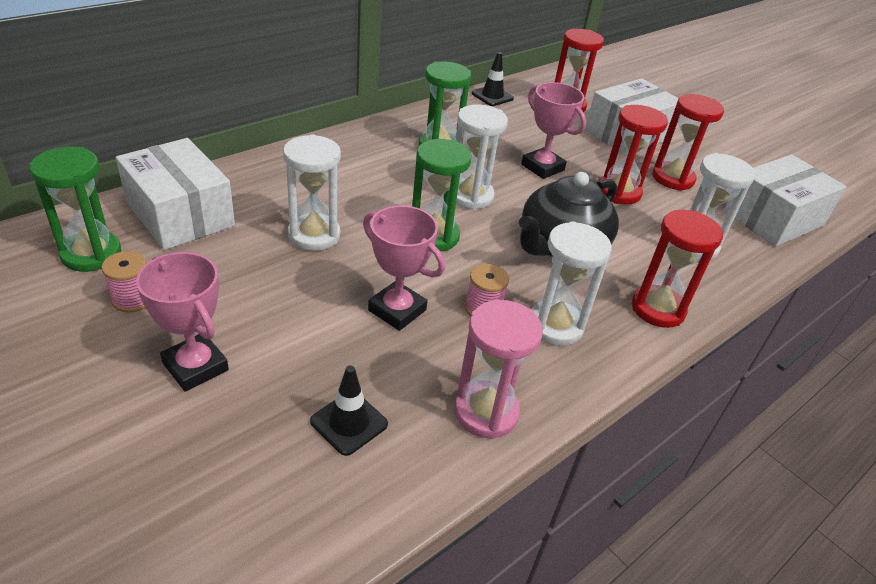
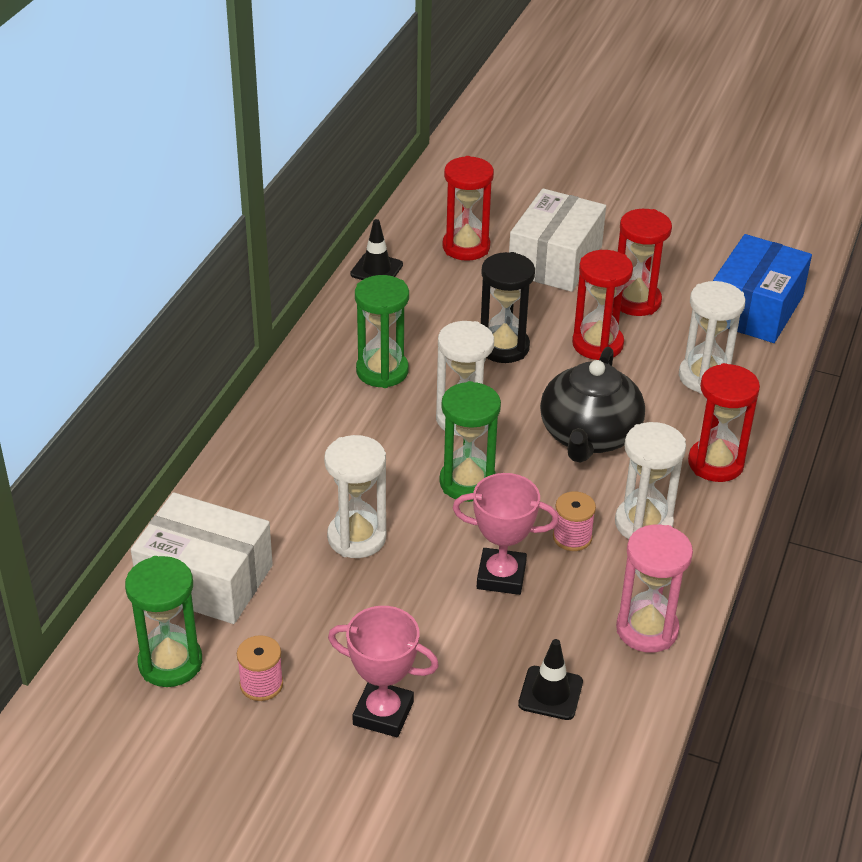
camera: 25 degrees left, 0 degrees up
(542, 167) = (503, 347): pink trophy -> black hourglass
(773, 218) = (755, 309): white box -> blue box

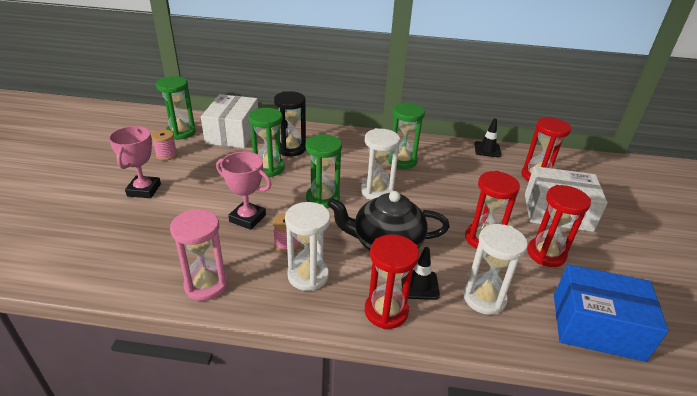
camera: 75 degrees right, 5 degrees down
(356, 537) = (269, 168): white hourglass -> green hourglass
(501, 576) = (247, 218): pink trophy -> pink trophy turned 60 degrees counterclockwise
(503, 347) = (451, 199): black hourglass -> black hourglass (291, 149)
(550, 693) = (152, 246): black traffic cone -> black traffic cone (419, 285)

